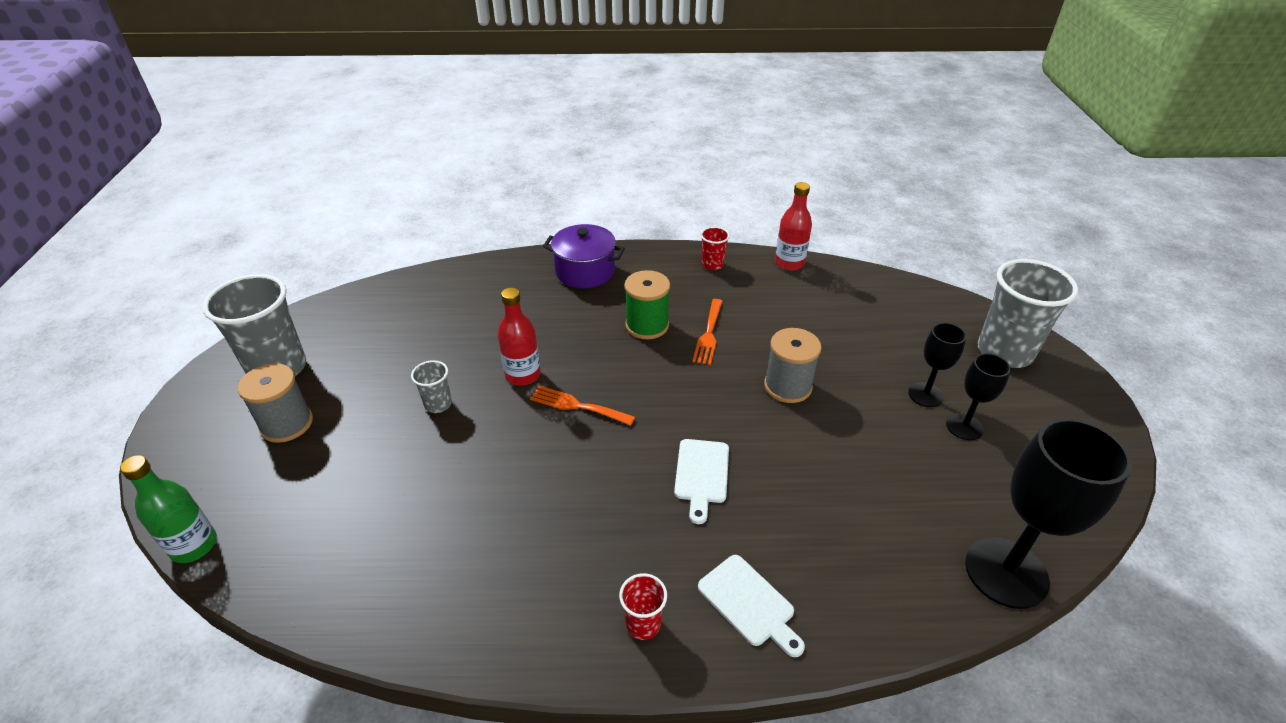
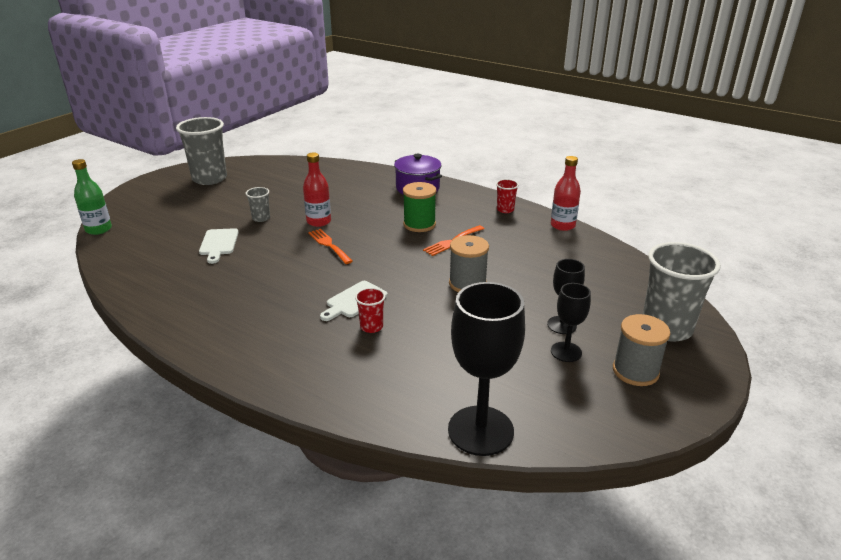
camera: 35 degrees right, 10 degrees down
(287, 424) = (186, 201): grey spool -> grey spool (635, 371)
(643, 624) = (237, 345): red cup -> red cup (371, 327)
(749, 603) = (301, 364): white cutting board -> white cutting board (219, 244)

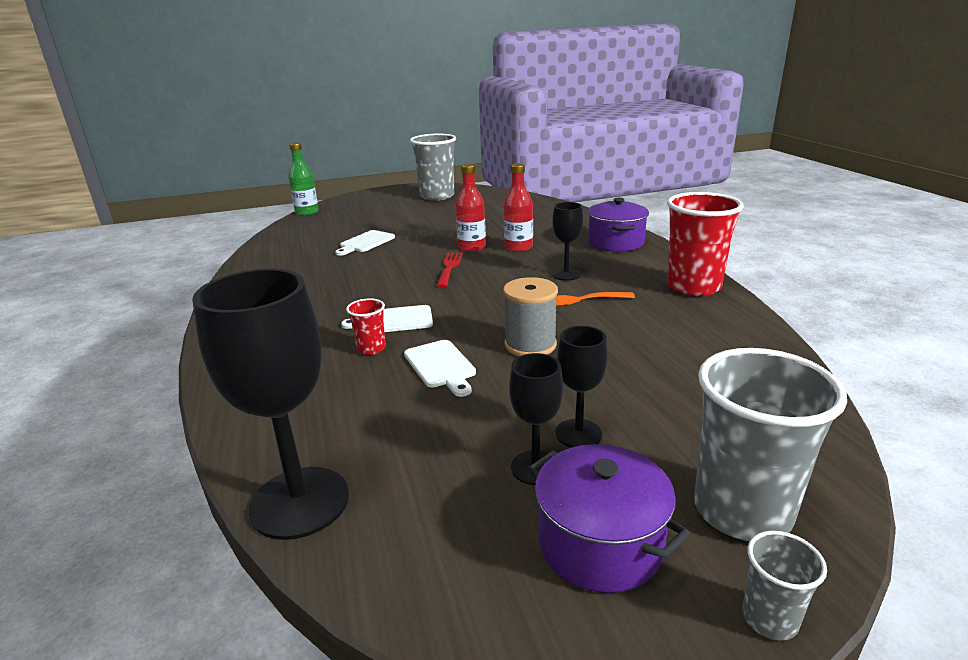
camera: 40 degrees right, 5 degrees down
(261, 218) = (428, 232): grey cup -> grey cup (769, 618)
(329, 245) = (449, 268): orange fork -> red fork
(419, 224) = (566, 274): green spool -> black goblet
(435, 319) = (441, 366): none -> white cutting board
(505, 210) = (693, 287): red cup -> red cup, size x2.15
(562, 225) = (752, 324): red bottle -> red bottle (518, 247)
(635, 371) = (600, 543): grey spool -> purple pot

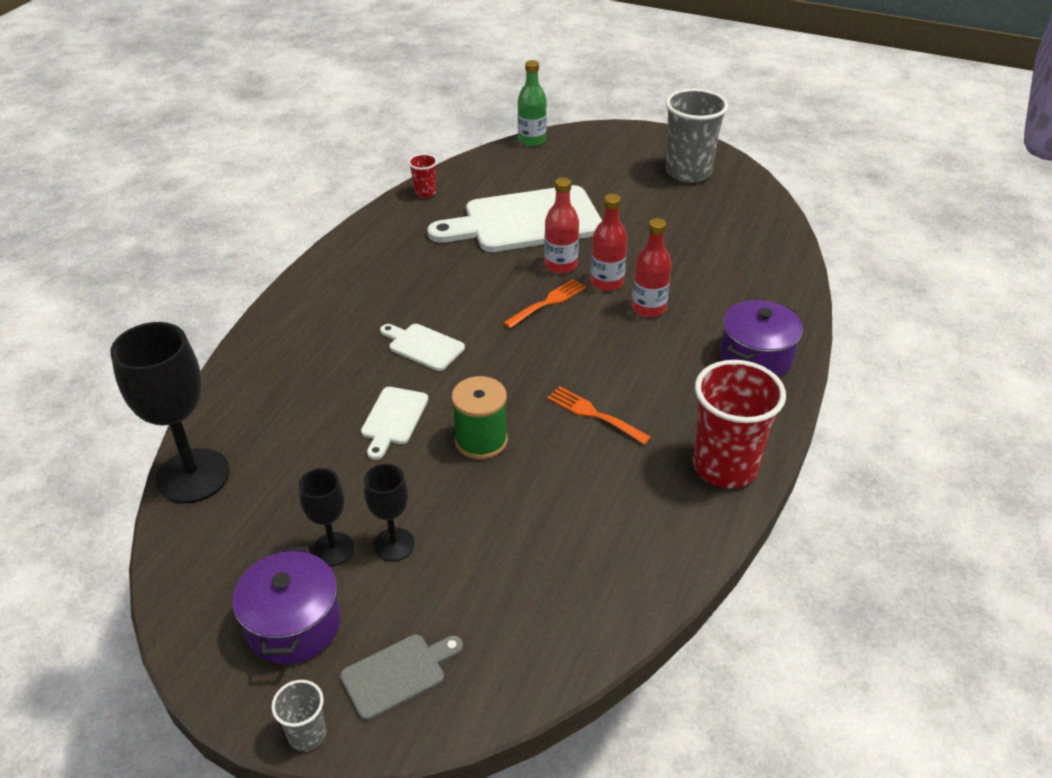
camera: 40 degrees right, 15 degrees up
(365, 242) = (525, 221): white cutting board -> white cutting board, size x2.20
(371, 348) = (372, 368): red cup -> red cup (425, 193)
(427, 251) = (561, 265): none -> red bottle
(449, 268) = (548, 302): red fork -> orange fork
(530, 345) = (481, 440): grey spool -> green spool
(566, 274) = (634, 375): black goblet -> none
(742, 511) = (398, 674): grey cup -> grey cutting board

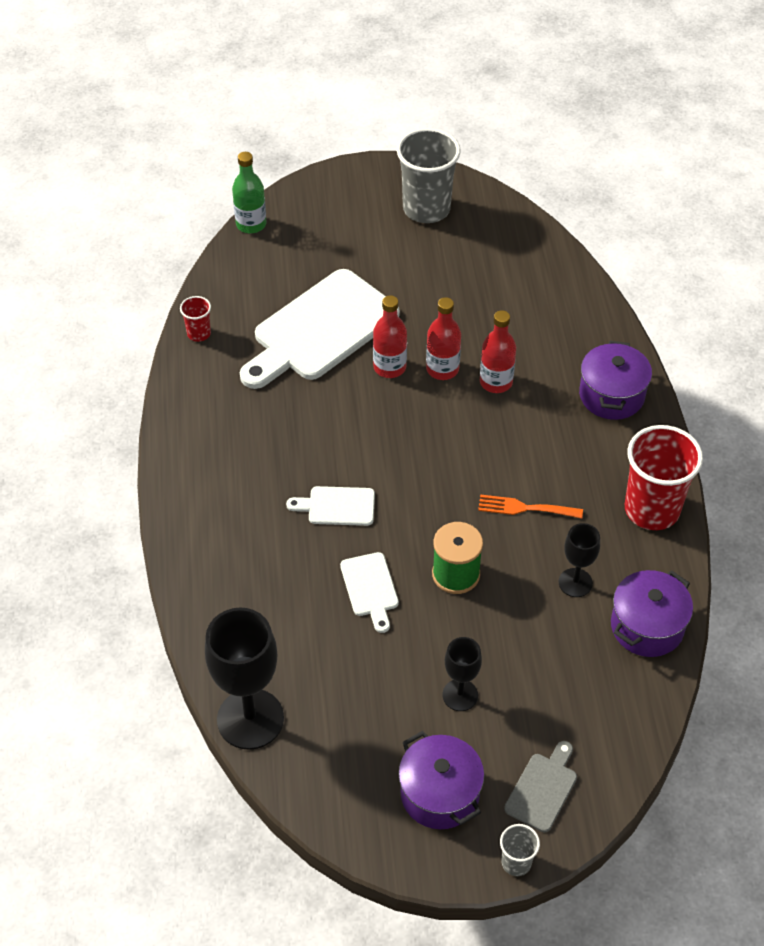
camera: 30 degrees left, 10 degrees up
(333, 549) = (418, 722): black goblet -> black goblet (575, 582)
(548, 302) = (408, 413): orange fork -> none
(637, 570) = (647, 626): none -> purple pot

